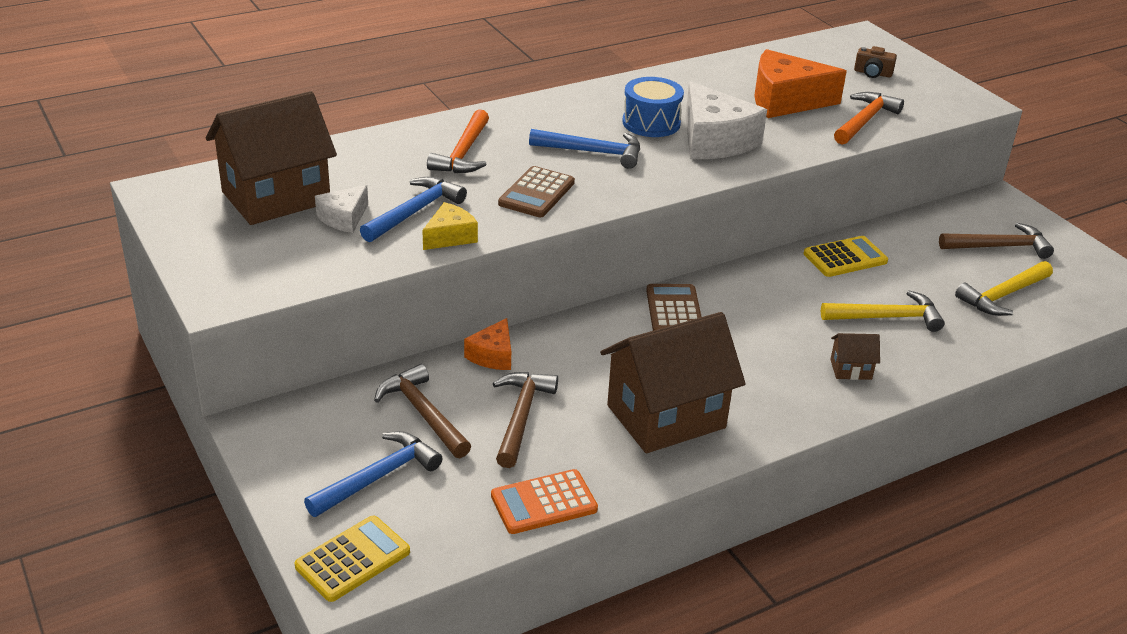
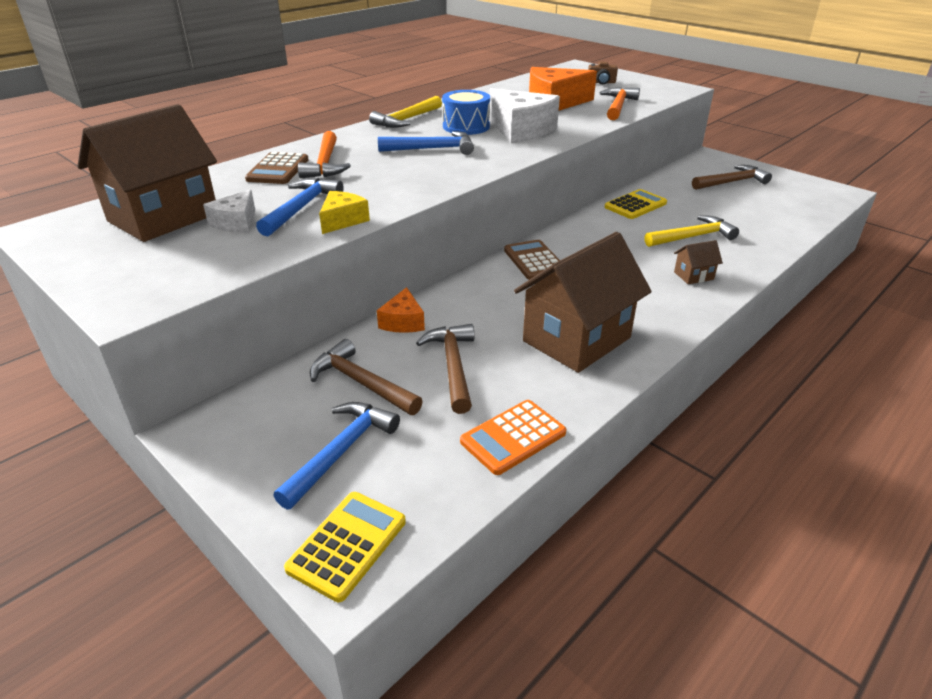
camera: 15 degrees left, 0 degrees up
(537, 193) = (402, 180): brown calculator -> brown calculator (278, 169)
(1003, 295) = (758, 209): yellow hammer -> yellow hammer (407, 119)

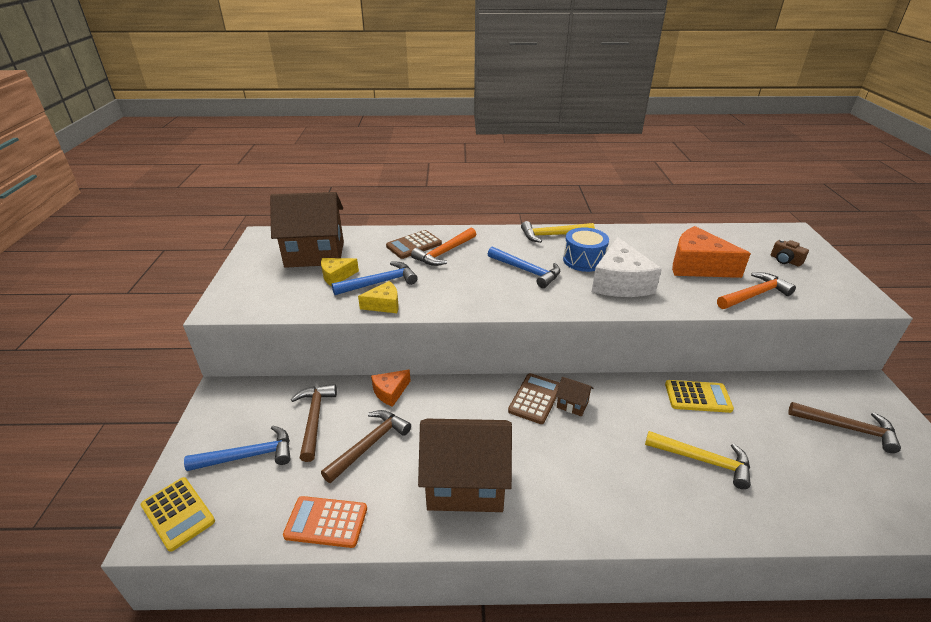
camera: 45 degrees right, 0 degrees up
(236, 223) = (336, 276): white cheese -> yellow cheese
(347, 545) = (178, 513): yellow calculator -> yellow calculator turned 60 degrees clockwise
(693, 276) = (641, 497): brown house -> brown house (572, 404)

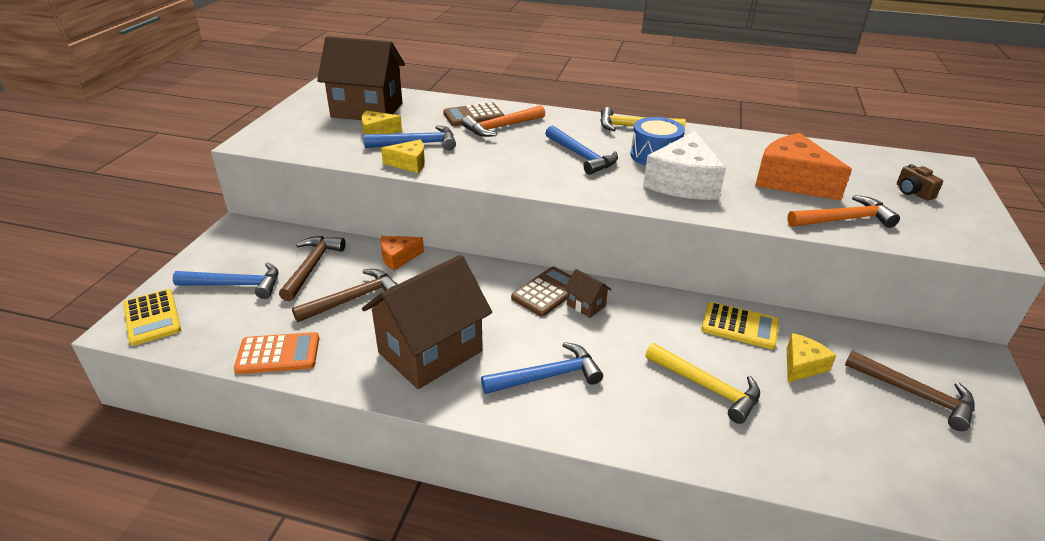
camera: 15 degrees right, 0 degrees up
(326, 522) = (278, 354): orange calculator -> orange calculator turned 150 degrees clockwise
(465, 483) = (430, 352): brown house -> brown house turned 60 degrees counterclockwise
(576, 483) = (547, 376): none -> blue hammer
(759, 422) = (802, 365): none -> yellow cheese

